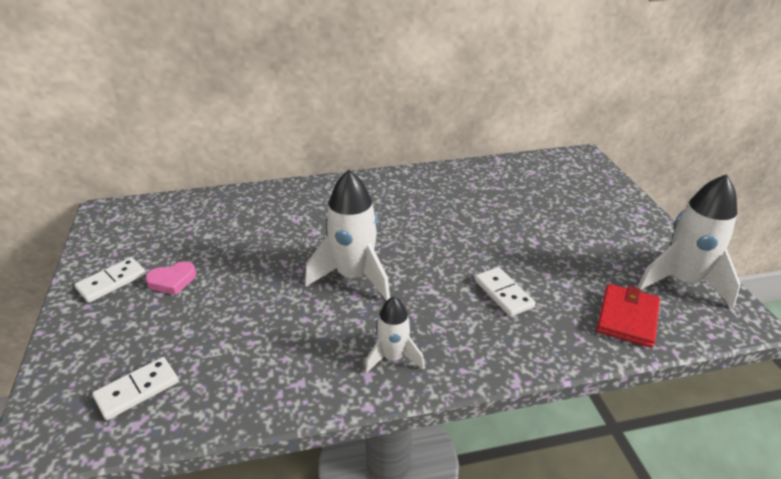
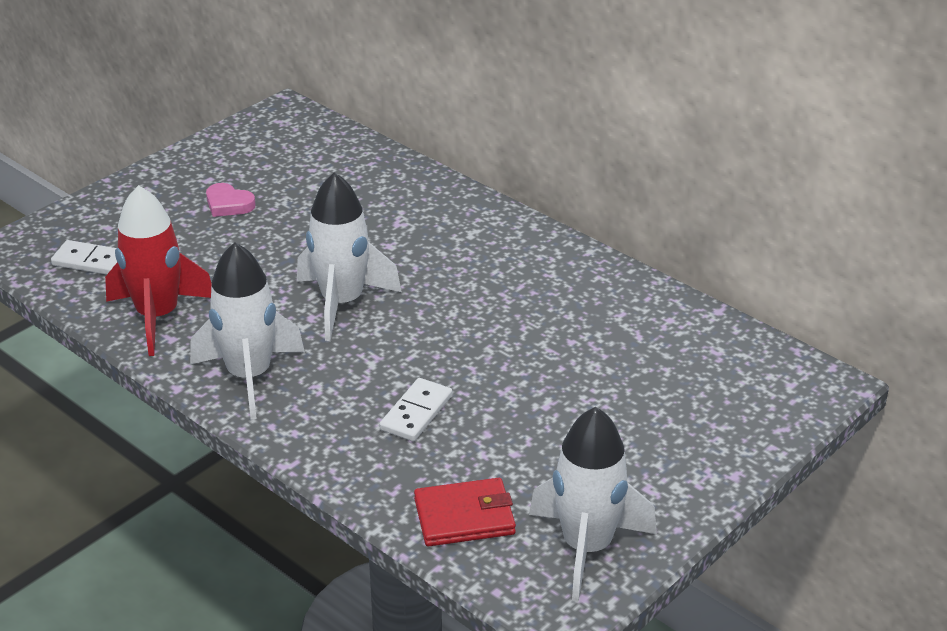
camera: 55 degrees right, 0 degrees up
(112, 282) = (195, 175): white domino -> none
(263, 379) = (158, 317): none -> red rocket
(393, 357) = (249, 377): white rocket -> white rocket, size x1.74

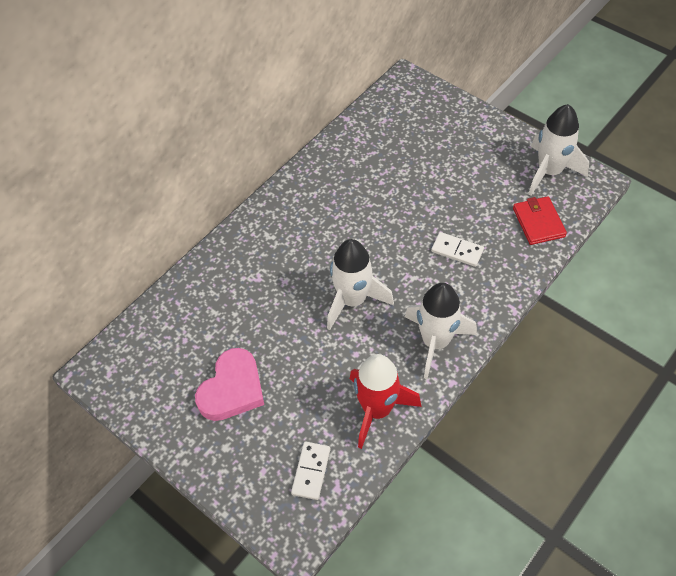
camera: 90 degrees left, 20 degrees up
(228, 204) = (232, 389): pink heart -> pink heart, size x1.88

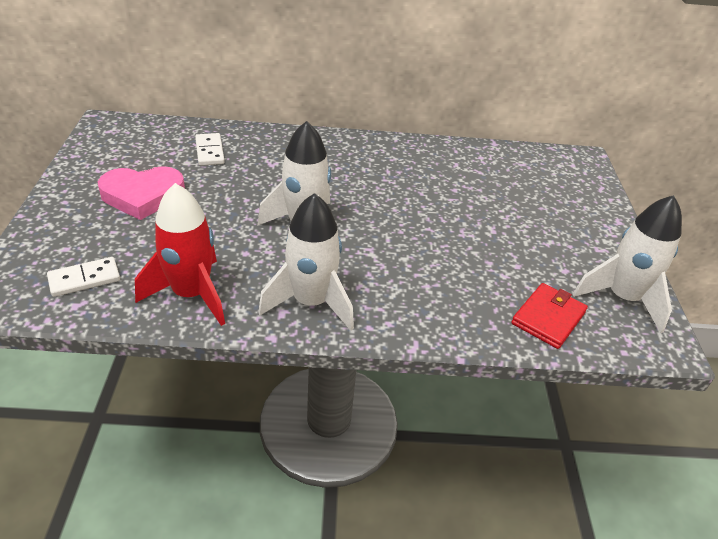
camera: 45 degrees right, 15 degrees down
(457, 250) = (438, 271): white domino -> white domino (210, 151)

